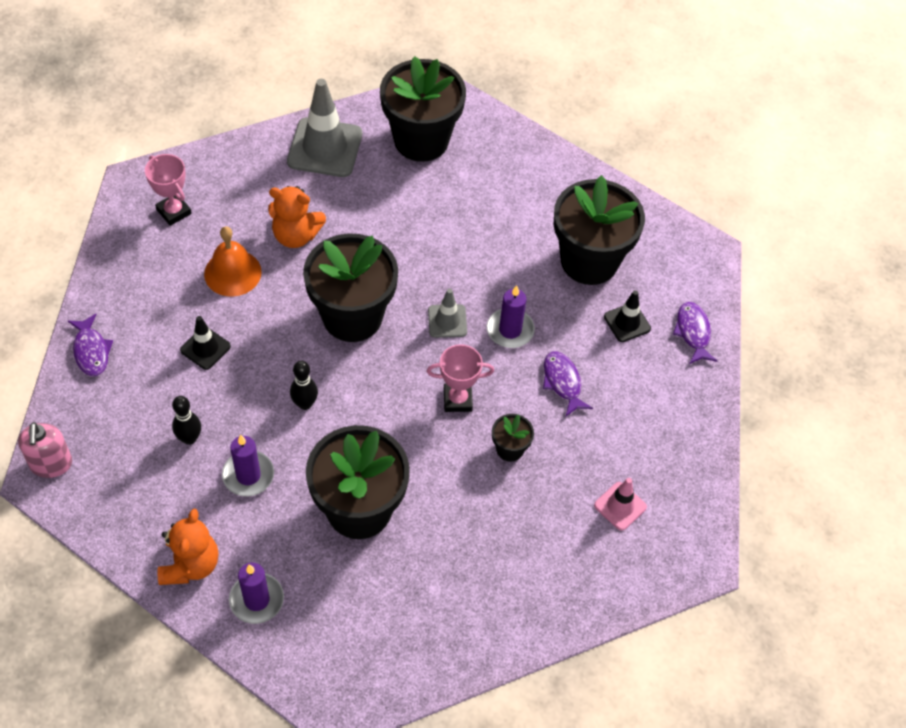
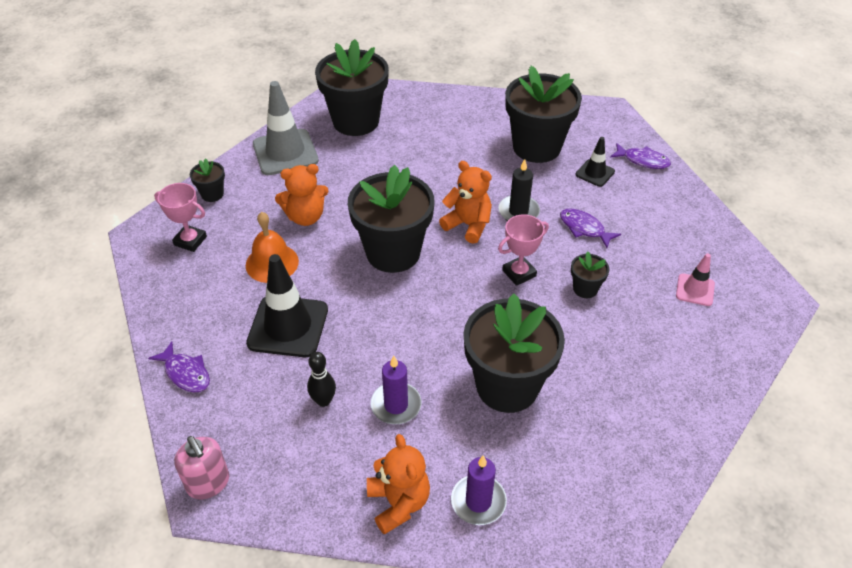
camera: 25 degrees left, 10 degrees down
(205, 348) = (288, 326): black traffic cone -> black traffic cone, size x1.89
(225, 166) = (212, 194): none -> black flower pot
(305, 404) = (402, 330): black bowling pin -> none
(447, 321) = (468, 225): grey traffic cone -> orange teddy bear
(510, 330) = (518, 211): purple candle -> black candle
(693, 332) = (643, 160): purple fish -> purple fish turned 150 degrees clockwise

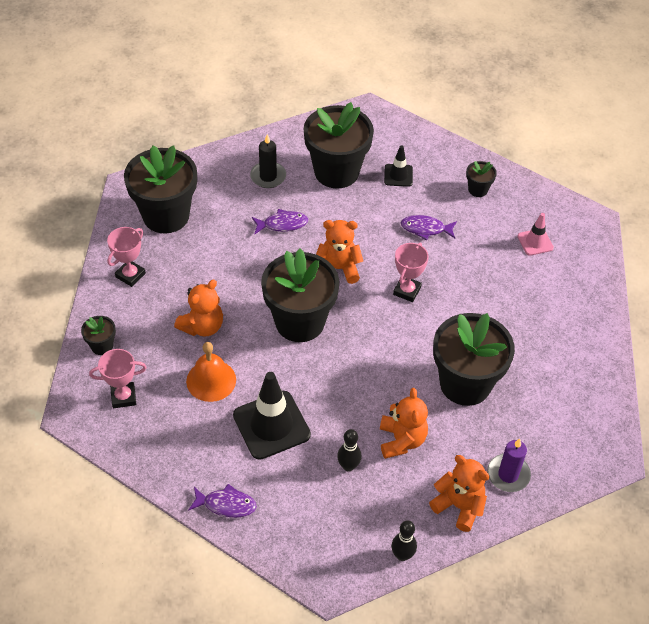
camera: 35 degrees left, 5 degrees up
(208, 483) = (319, 571): pink soap dispenser -> none
(285, 152) = (130, 275): grey traffic cone -> pink trophy
(299, 517) = (402, 555): none -> black bowling pin
(396, 405) = (401, 440): purple candle -> orange teddy bear
(518, 211) = (367, 238): black candle -> black candle (268, 176)
(585, 289) = (462, 279): black flower pot -> black flower pot (478, 189)
(643, 160) = (425, 147): purple fish -> purple fish (282, 224)

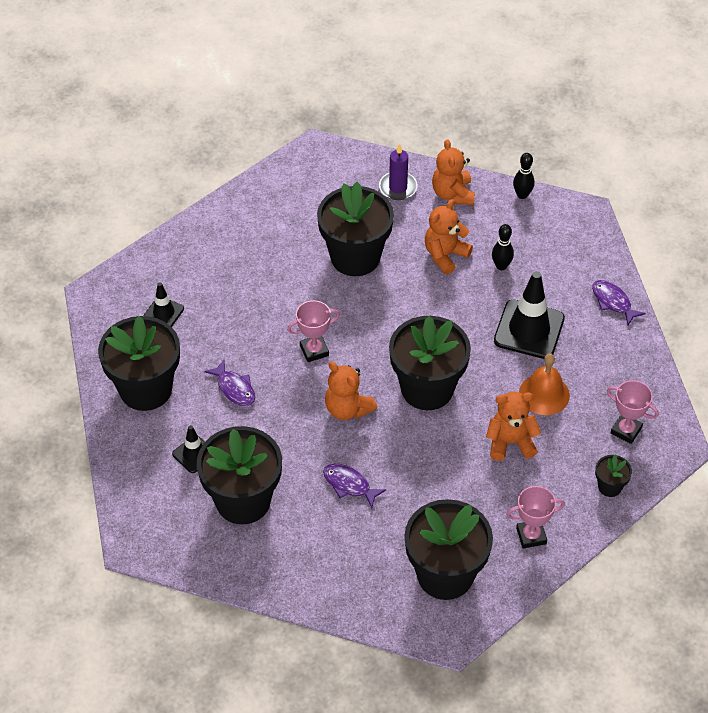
camera: 135 degrees left, 0 degrees up
(268, 176) = (310, 544): black candle -> none
(478, 189) = (145, 389): black flower pot -> black flower pot, size x2.29
(535, 242) = (163, 313): pink traffic cone -> black traffic cone

